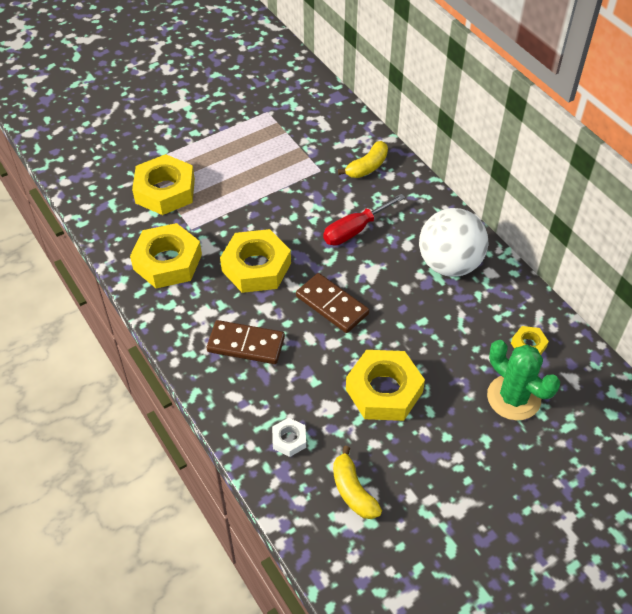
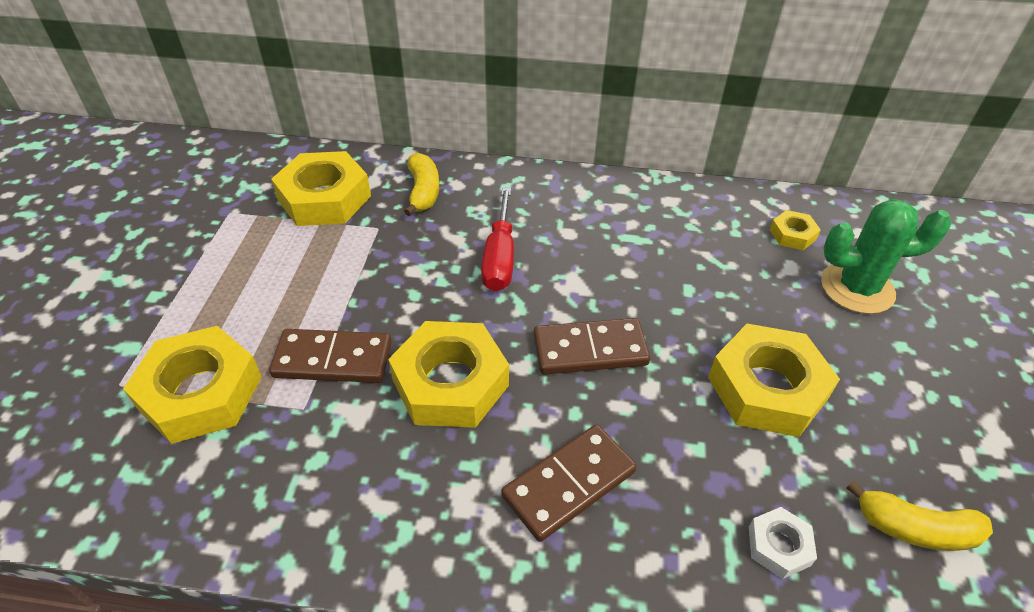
camera: 50 degrees left, 5 degrees down
(167, 262) = (325, 478): yellow nut -> yellow nut (324, 198)
(225, 218) = (333, 359): none -> brown domino
(449, 264) = (629, 220): white ball -> none

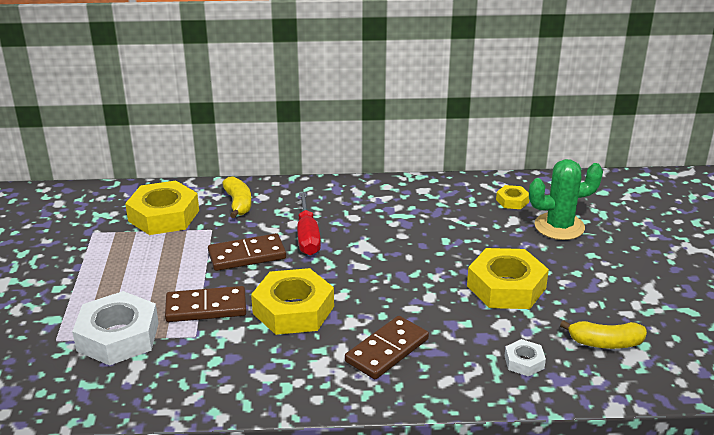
camera: 10 degrees left, 15 degrees down
(200, 393) = (118, 336): yellow nut -> white nut
(590, 350) = (384, 281): brown domino -> brown domino (247, 255)

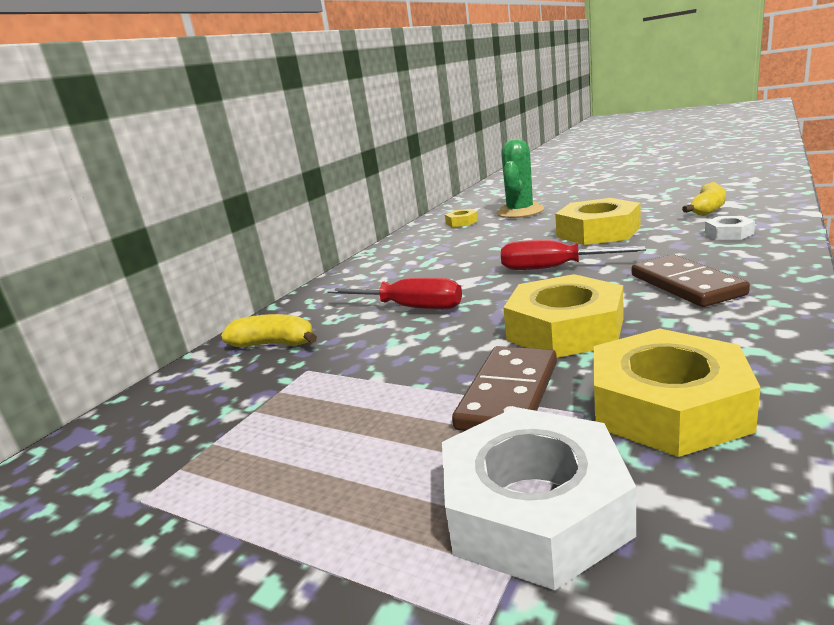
camera: 55 degrees left, 10 degrees down
(163, 216) = (211, 409): yellow nut -> yellow nut (667, 406)
(247, 255) = (405, 349): brown domino -> none
(403, 281) = (553, 268): none -> red screwdriver

